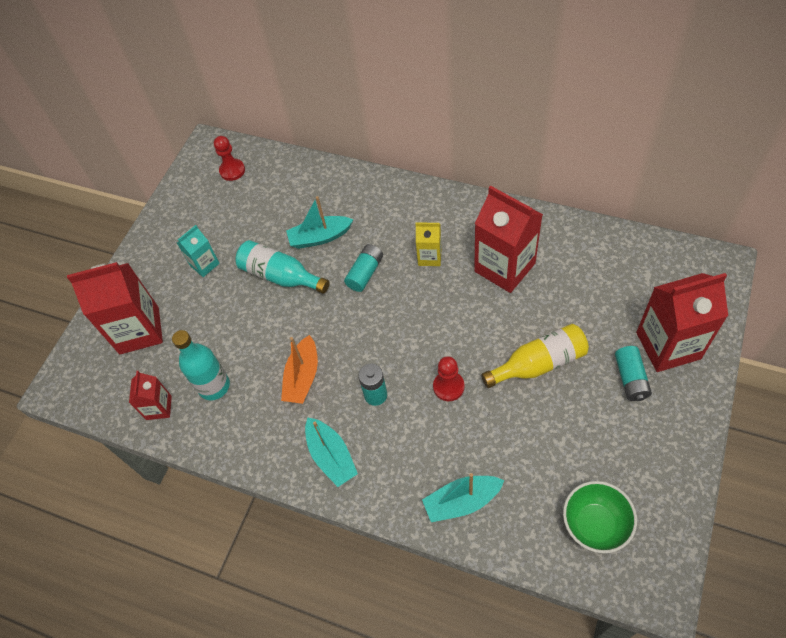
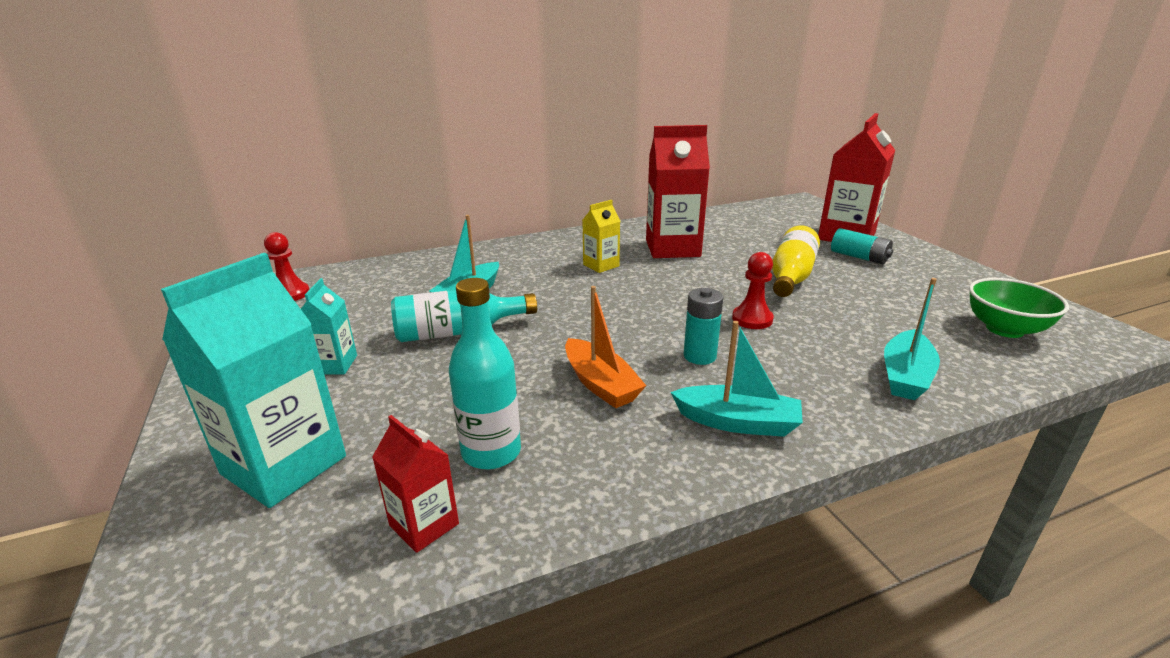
camera: 50 degrees left, 30 degrees down
(139, 330) = (284, 465): red carton -> turquoise carton
(365, 273) = (554, 295): turquoise battery -> none

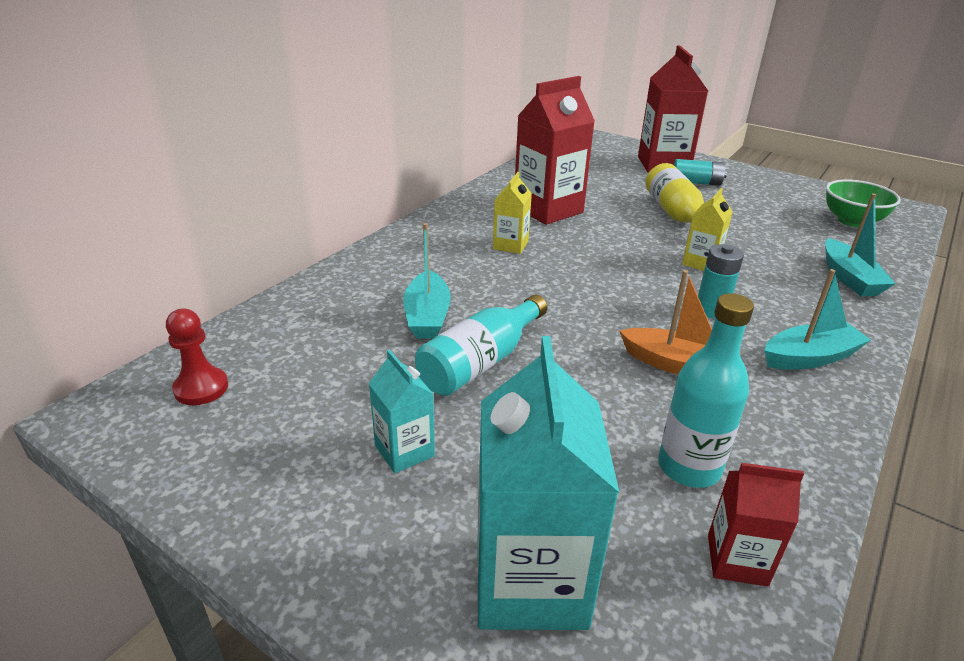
camera: 35 degrees left, 5 degrees up
(752, 319) = (701, 263): red pawn -> yellow carton

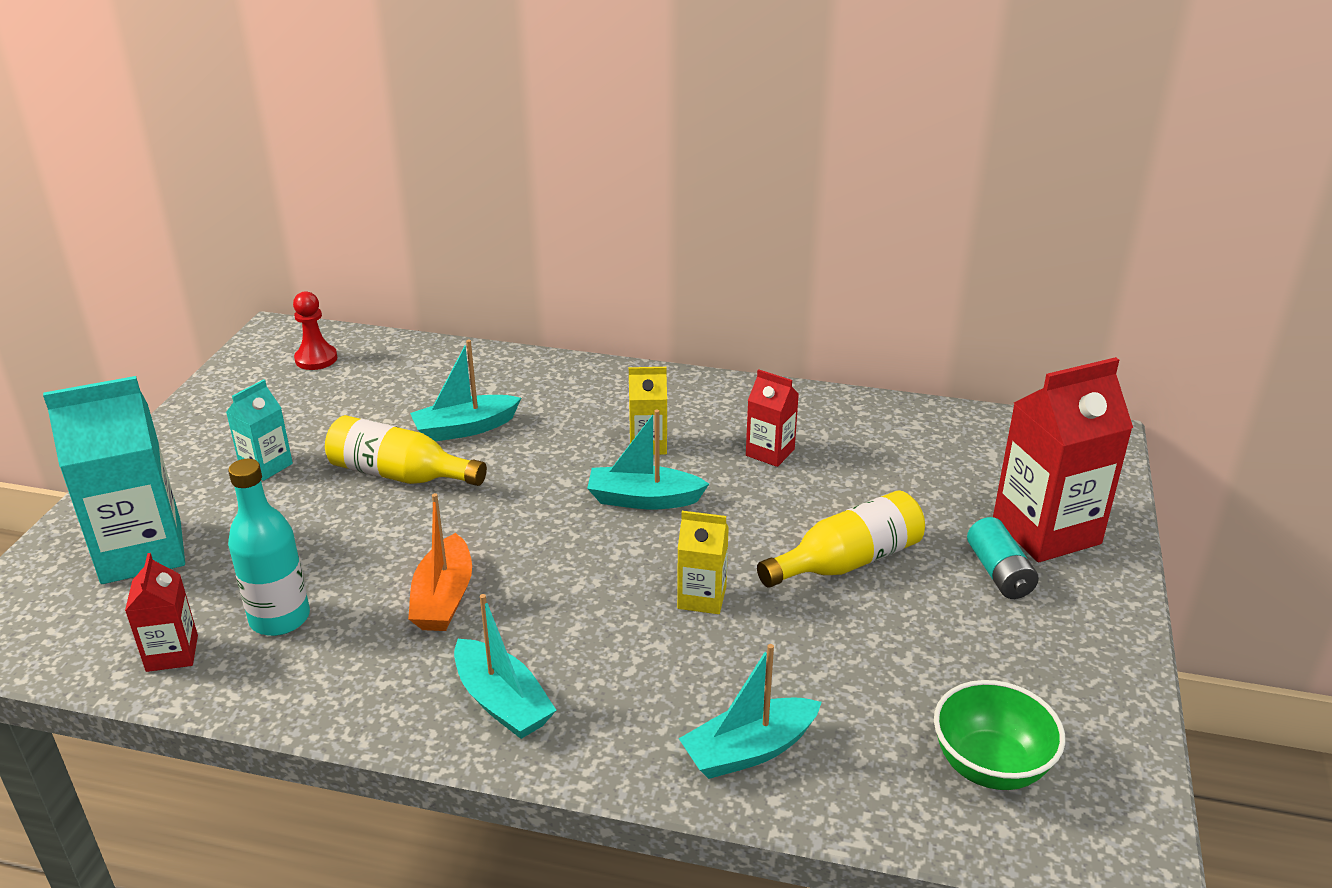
camera: 70 degrees right, 0 degrees up
(480, 362) = (400, 475): turquoise bottle -> yellow bottle
(548, 210) = (770, 452): red carton -> red carton, size x0.52
(580, 260) = (643, 499): none -> turquoise boat
(711, 310) = (576, 615): turquoise battery -> none

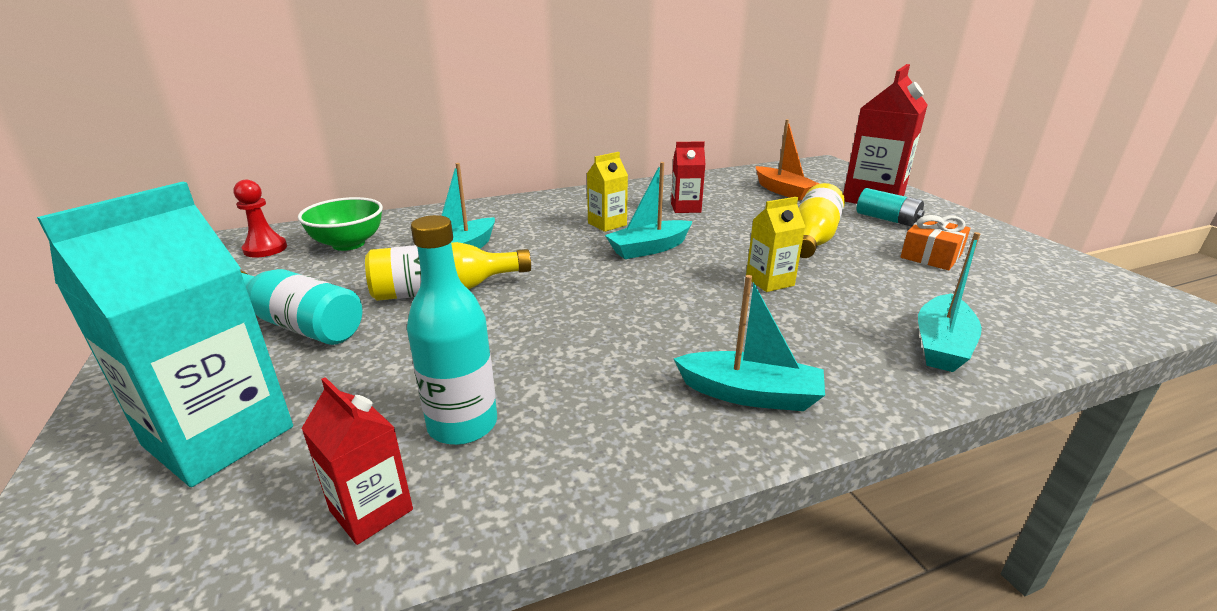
camera: 35 degrees left, 5 degrees down
(266, 466) = (299, 324): turquoise carton -> turquoise bottle
(443, 598) = (596, 349): orange boat -> orange boat (783, 191)
(950, 649) = (931, 256): none -> orange gift
(990, 766) = (1050, 296): green bowl -> green bowl (348, 244)

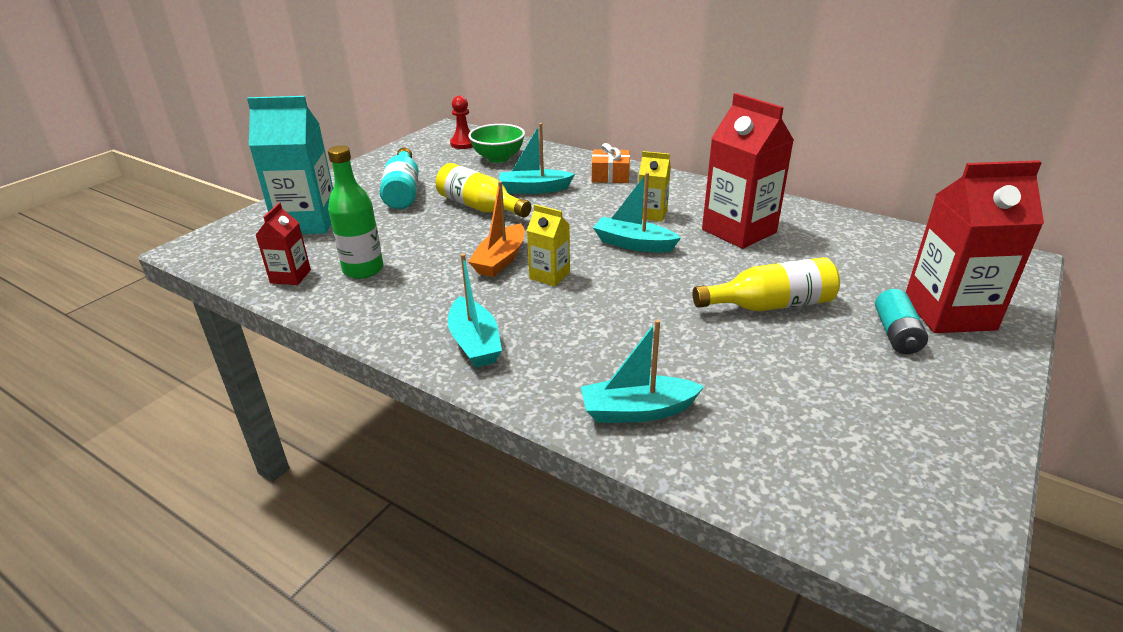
camera: 55 degrees right, 5 degrees up
(462, 424) = (363, 270): turquoise bottle -> green bottle
(685, 208) = (739, 231): red carton -> red carton, size x1.94
(769, 281) = (647, 308): yellow carton -> yellow carton (549, 276)
(783, 191) = (870, 261): orange boat -> orange boat (500, 260)
(931, 256) = (833, 377): orange gift -> orange gift (610, 176)

